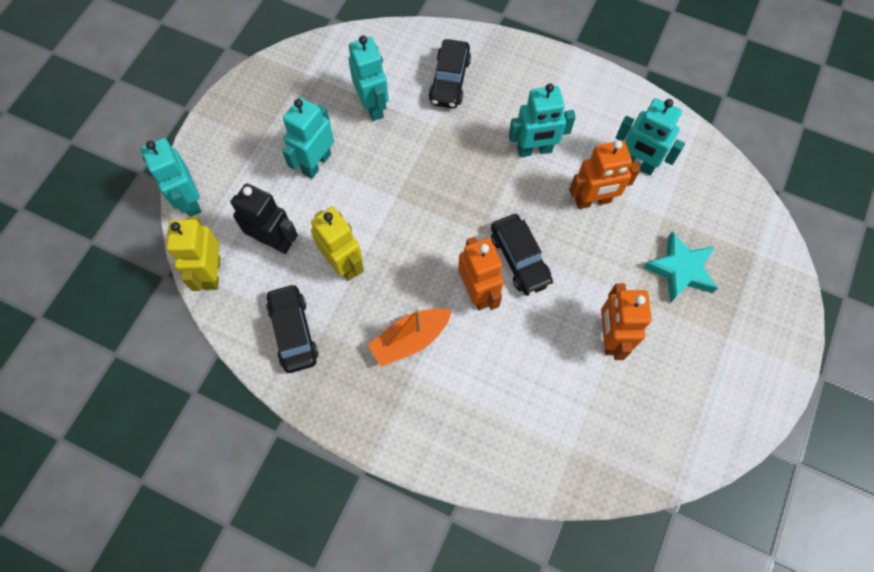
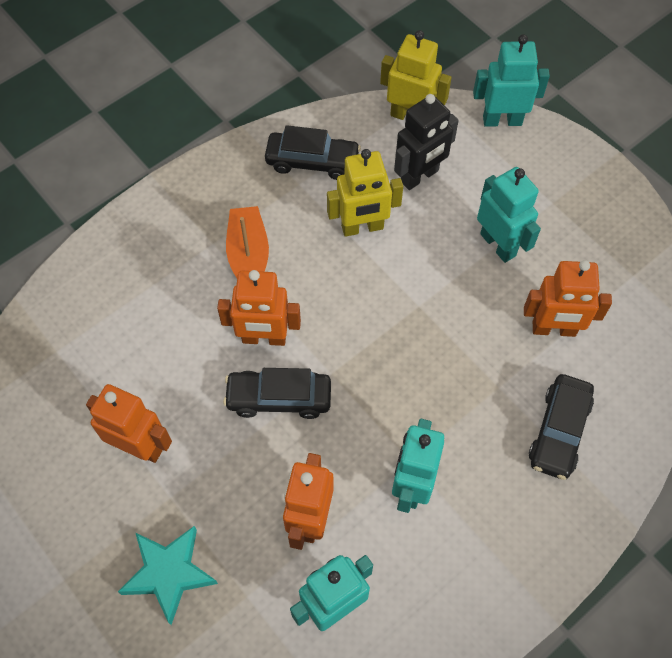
camera: 115 degrees right, 5 degrees down
(373, 106) = (553, 329): turquoise robot -> orange robot
(449, 80) = (559, 431): black car -> black car turned 105 degrees counterclockwise

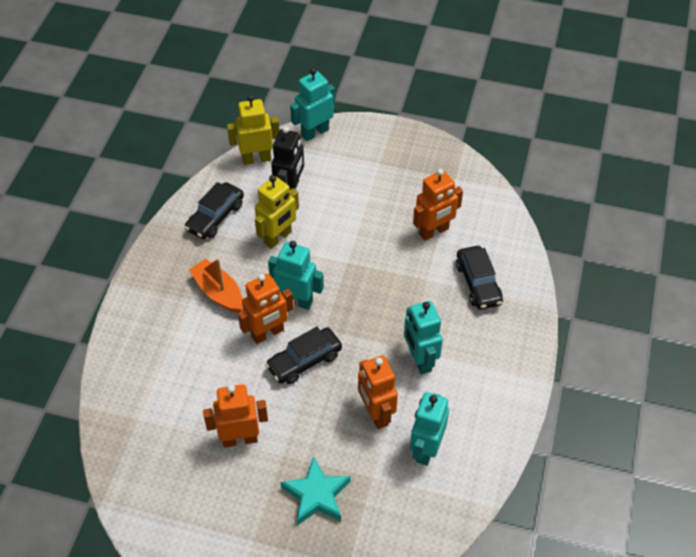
camera: 35 degrees left, 10 degrees down
(312, 161) = (215, 217): black car -> black car turned 150 degrees clockwise
(498, 244) = (367, 203): turquoise robot -> turquoise robot (297, 301)

